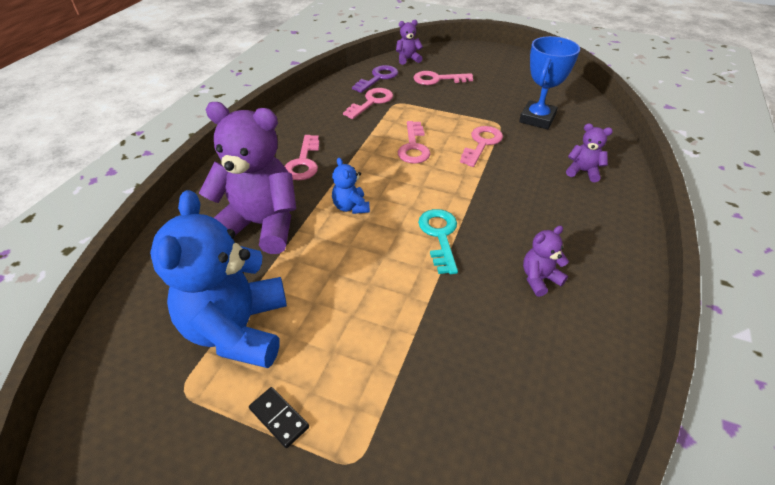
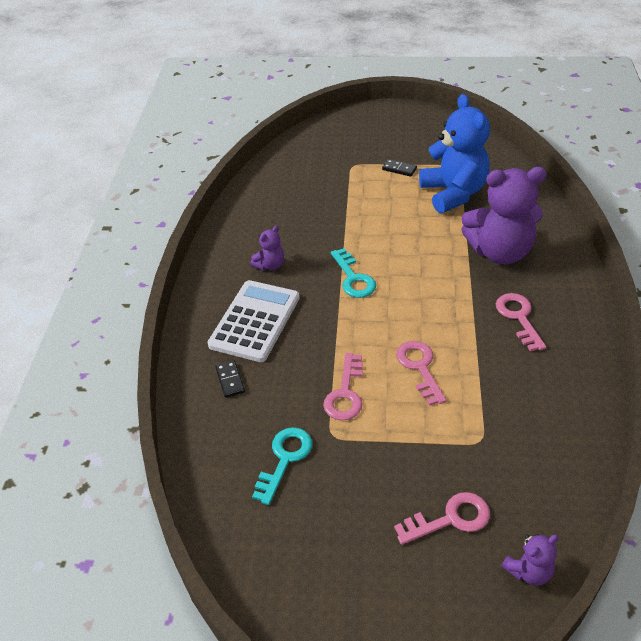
camera: 165 degrees right, 0 degrees up
(351, 207) = (440, 284): blue teddy bear -> none
(371, 102) = (514, 433): pink key -> none
(378, 78) = (542, 495): purple key -> none
(537, 119) = (284, 459): blue trophy -> turquoise key
(559, 216) = (255, 321): none -> white calculator
(583, 171) = (230, 380): purple teddy bear -> black domino

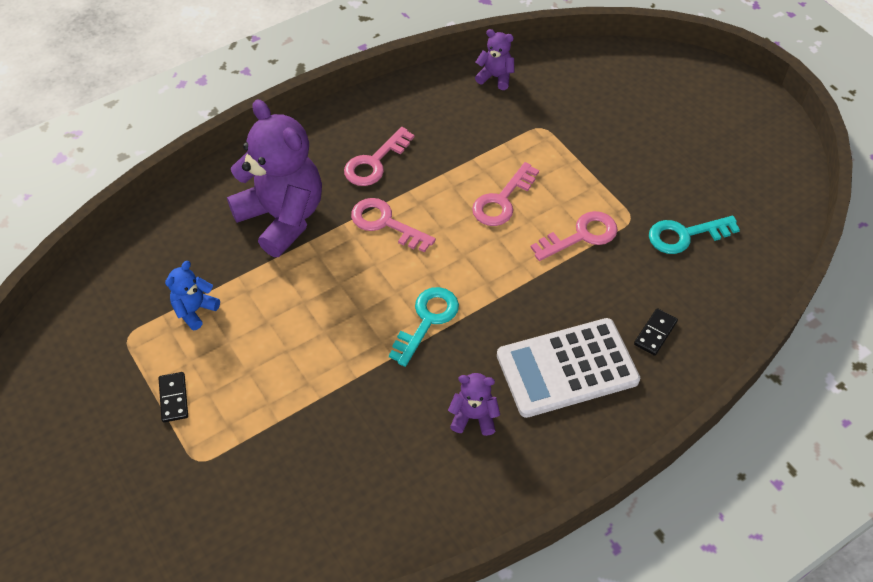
camera: 130 degrees left, 10 degrees up
(450, 519) = (626, 113): pink key -> pink key (385, 223)
(453, 193) = (195, 310): blue teddy bear -> blue teddy bear, size x0.45
(528, 571) = (622, 60): purple teddy bear -> purple teddy bear (495, 77)

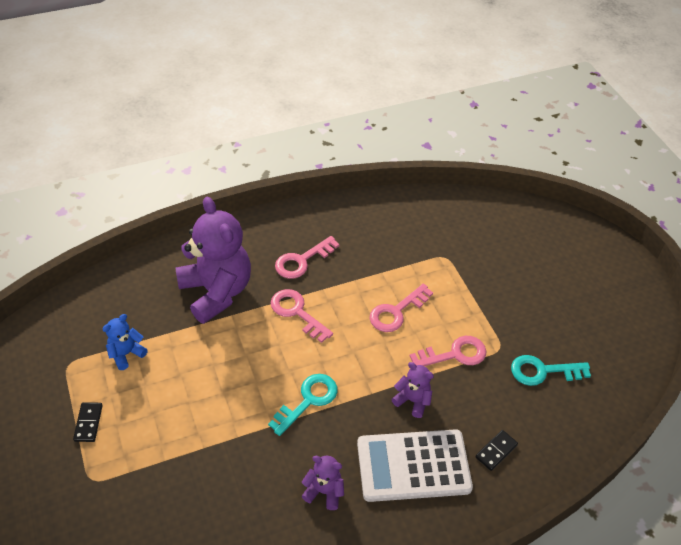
camera: 10 degrees right, 5 degrees down
(495, 77) = (418, 209): purple teddy bear -> purple teddy bear (412, 400)

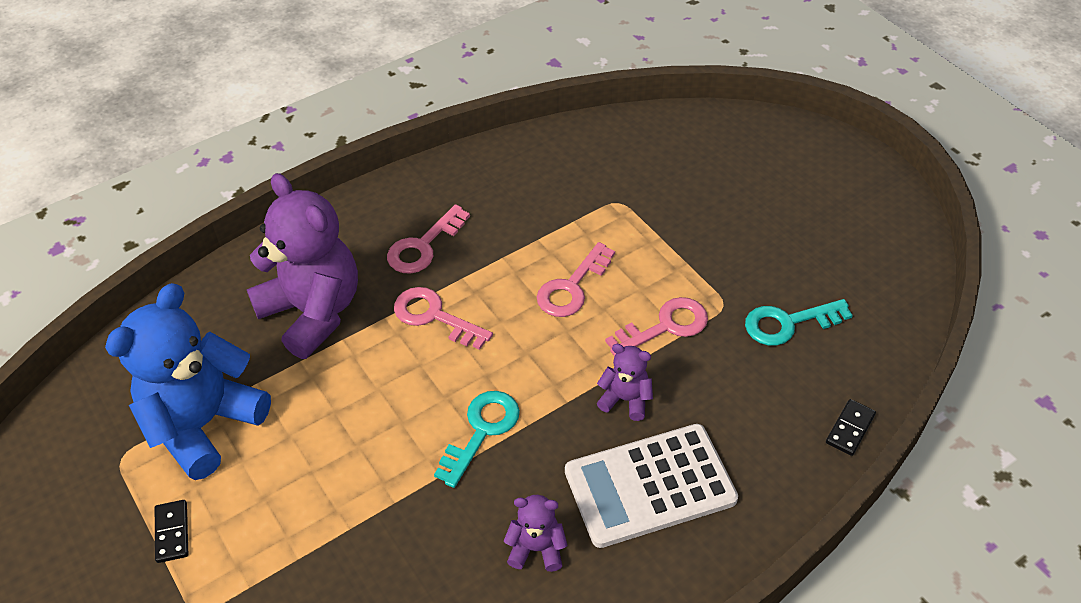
camera: 10 degrees left, 0 degrees up
(126, 354) = (204, 424): blue teddy bear -> blue teddy bear, size x2.23
(496, 451) = (755, 441): black domino -> black domino (850, 429)

